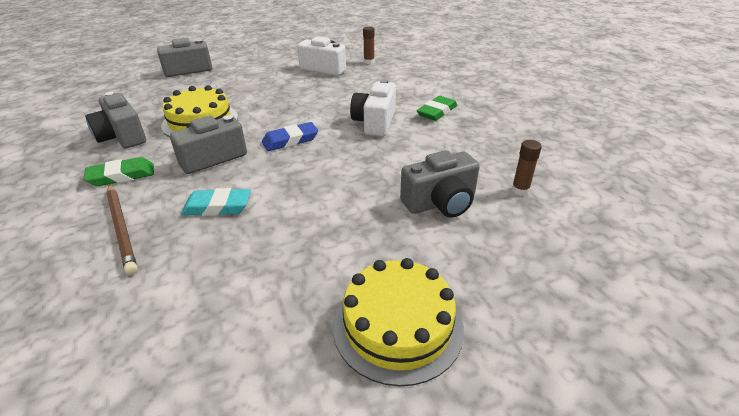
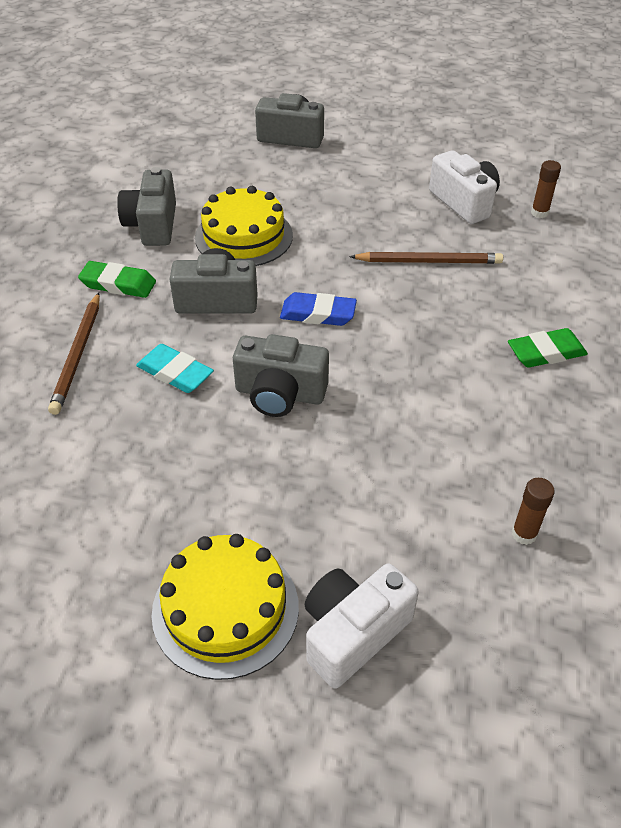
camera: 35 degrees right, 10 degrees up
(332, 97) = (429, 261): none -> brown pencil
(375, 122) = (444, 332): white camera -> white camera (353, 633)
(440, 203) = (406, 496): grey camera -> grey camera (280, 394)

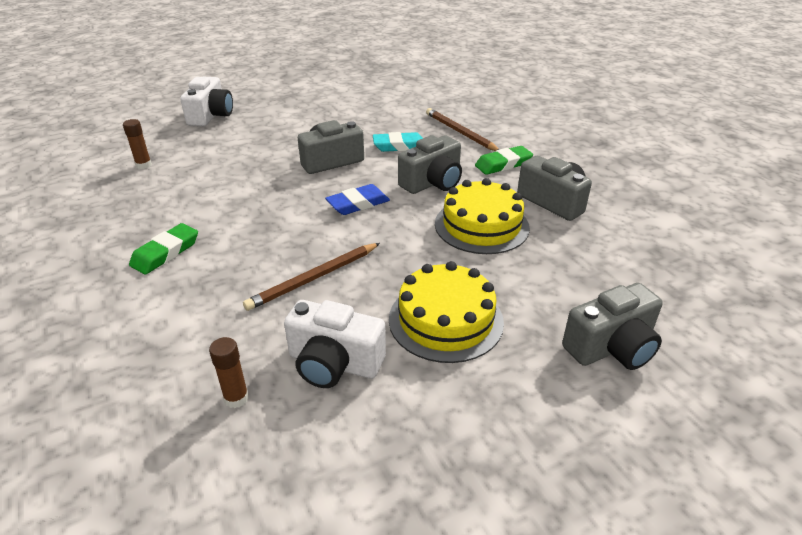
camera: 140 degrees right, 10 degrees down
(225, 609) = (271, 103): yellow cake -> yellow cake (445, 320)

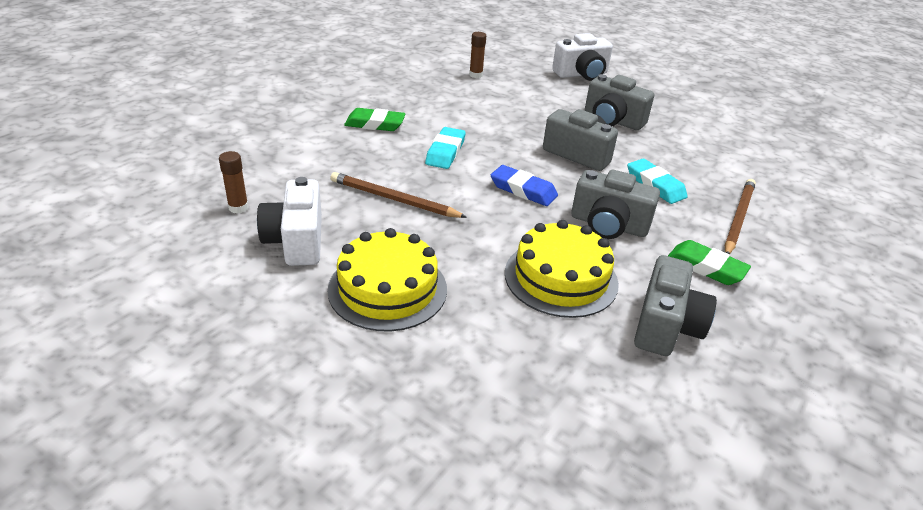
camera: 60 degrees right, 0 degrees up
(262, 225) = (445, 152): none -> turquoise eraser
(611, 347) = (419, 422): grey camera -> grey camera (612, 120)

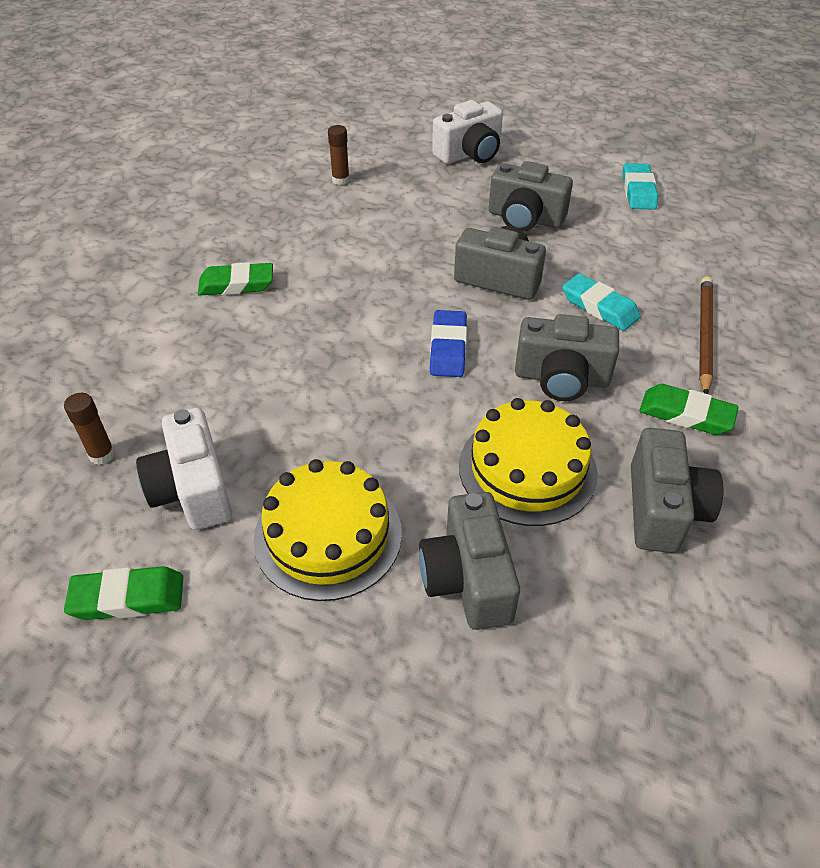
camera: 10 degrees left, 10 degrees up
(223, 297) = (128, 598): none -> green eraser
(394, 199) = (295, 397): brown pencil -> none
(445, 152) = (338, 310): turquoise eraser -> turquoise eraser (638, 191)
(488, 339) = (468, 579): none -> grey camera
(523, 190) = (448, 348): blue eraser -> blue eraser turned 75 degrees clockwise

